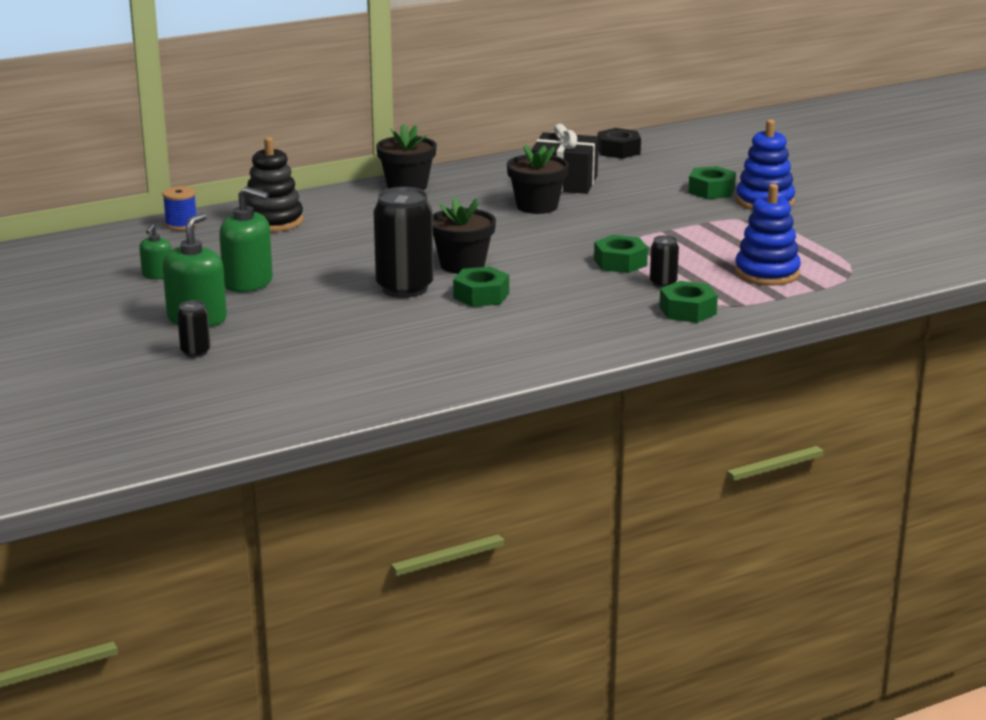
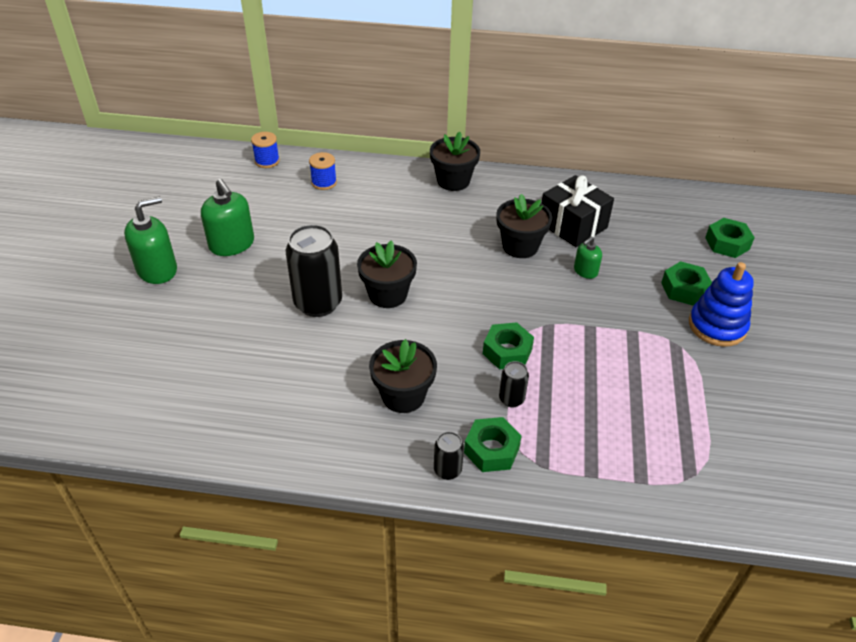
camera: 35 degrees right, 20 degrees up
(157, 275) = (192, 209): green soap dispenser -> green soap dispenser (585, 271)
(195, 352) = (113, 308): black can -> black can (447, 470)
(273, 221) = (324, 182): black stacking toy -> blue spool
(481, 295) = (359, 340): green nut -> green nut (727, 243)
(571, 309) = (403, 396): none -> black flower pot
(618, 151) = (658, 203): black nut -> none
(767, 273) = (615, 432): blue stacking toy -> none

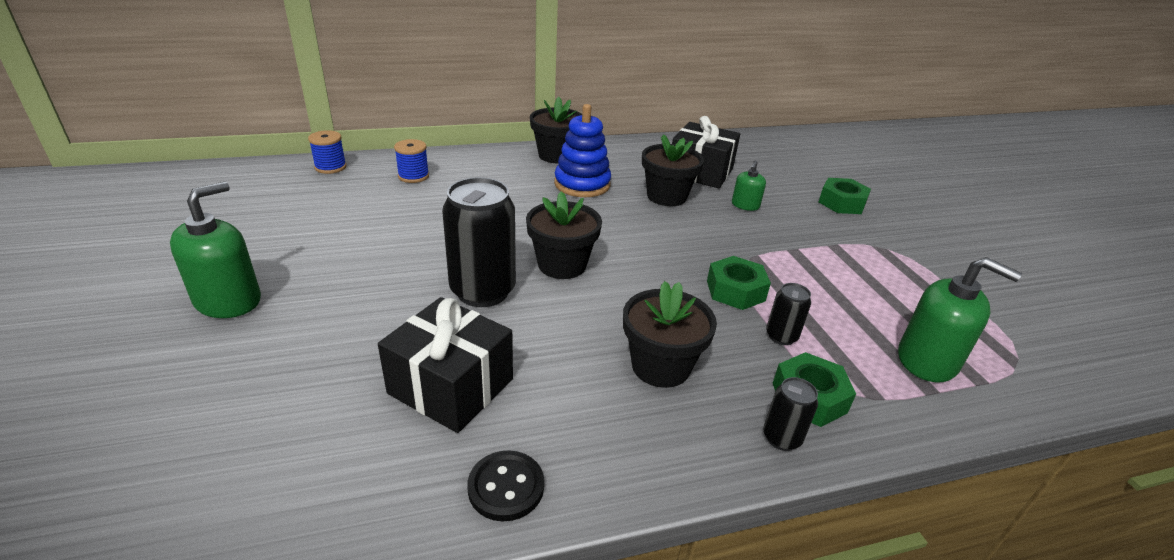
camera: 25 degrees left, 10 degrees down
(232, 244) = (328, 252): green soap dispenser -> green soap dispenser (927, 360)
(257, 443) = (506, 487): none -> black button
(260, 370) = (451, 386): none -> black gift
(717, 326) = (897, 226): blue stacking toy -> blue stacking toy (582, 184)
(727, 243) = (840, 164): green nut -> none

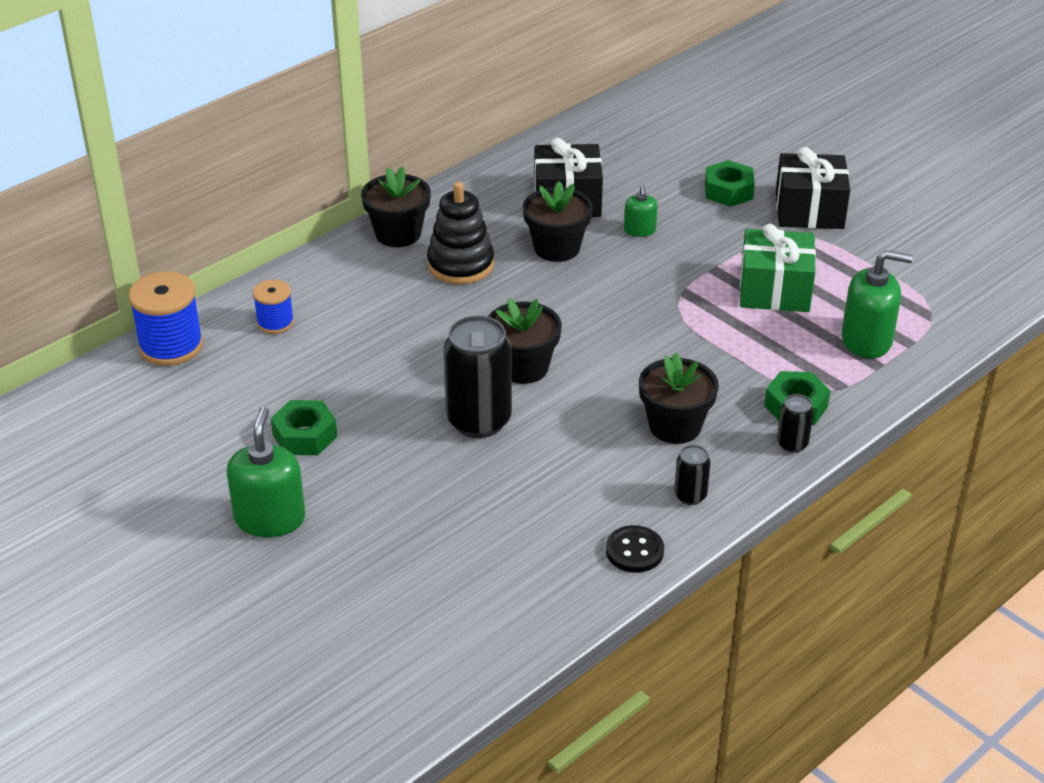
camera: 25 degrees left, 5 degrees up
(330, 167) = (171, 346): blue spool -> blue spool, size x1.69
(451, 386) = (533, 506): black gift -> black gift (809, 210)
(582, 184) = (460, 265): blue stacking toy -> black stacking toy
(735, 291) = (689, 334): green nut -> green nut (305, 436)
(781, 336) = (750, 363): black can -> black can (690, 496)
(844, 284) = (774, 290): none -> green gift

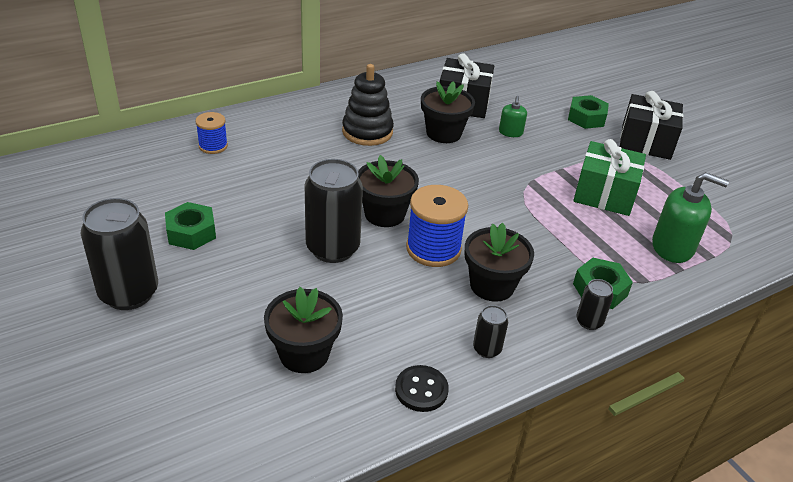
camera: 10 degrees right, 0 degrees up
(171, 346) = (129, 148): blue spool -> blue spool (433, 249)
(270, 518) = (129, 293): green soap dispenser -> black can
(398, 234) = (331, 103): black flower pot -> black flower pot (304, 353)

